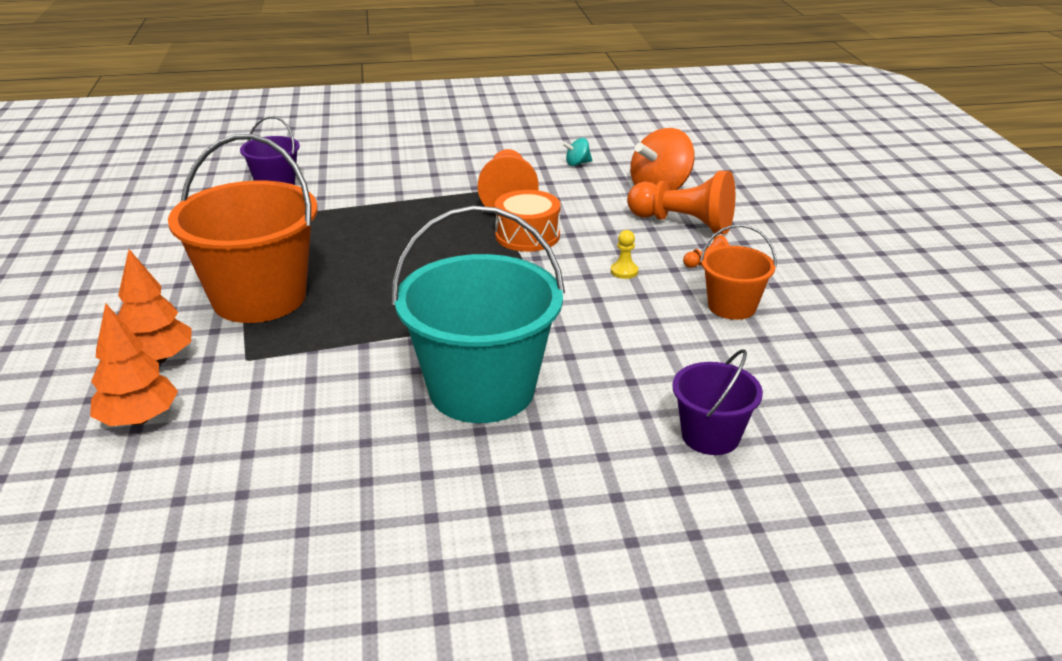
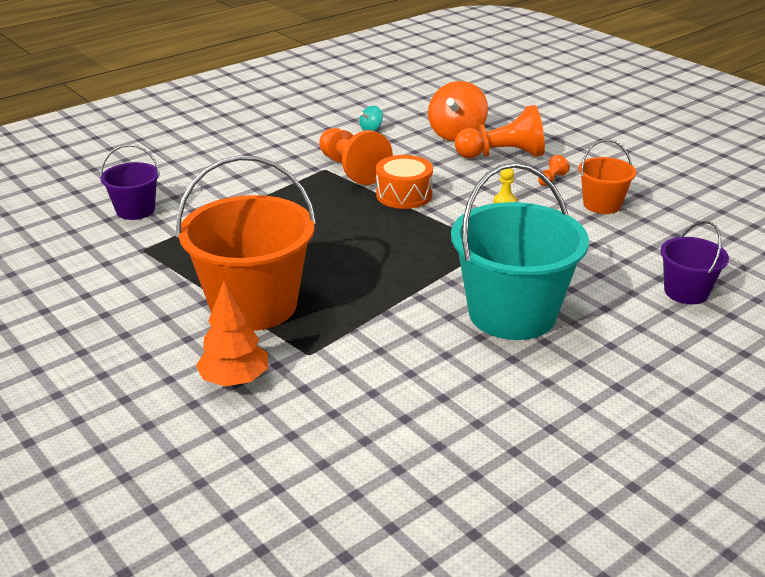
camera: 30 degrees left, 0 degrees up
(139, 419) = (285, 428): orange tree -> none

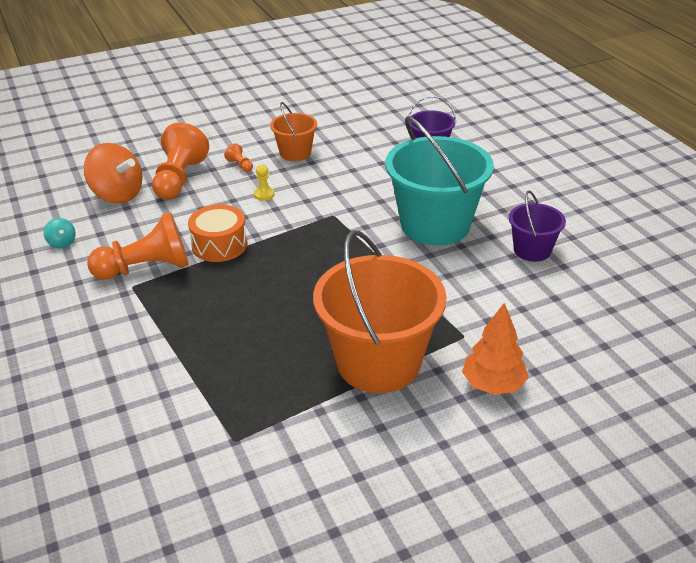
camera: 75 degrees left, 5 degrees up
(135, 210) = (135, 445): purple bucket -> purple bucket (532, 250)

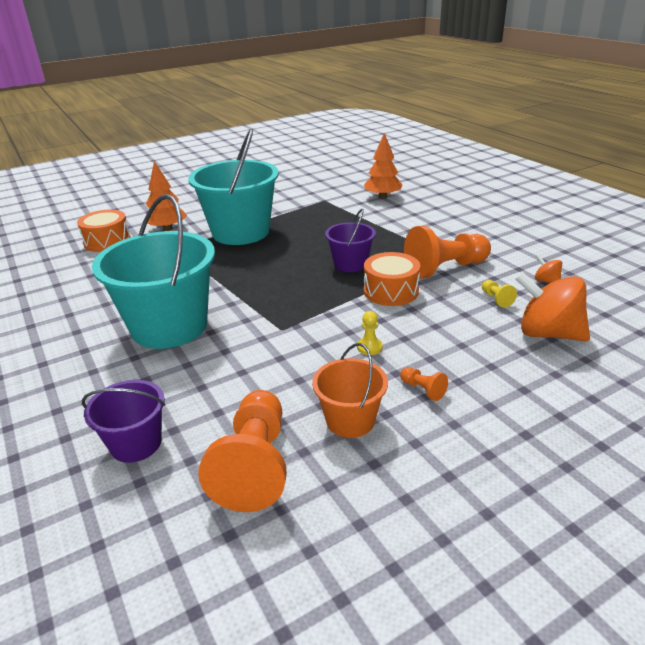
camera: 175 degrees right, 5 degrees down
(62, 243) = (546, 281): turquoise spinning top -> orange spinning top
(128, 228) = (496, 299): none -> yellow pawn
(130, 438) = (382, 197): none -> orange tree
(179, 179) = (491, 361): orange pawn -> orange pawn (255, 465)
(378, 362) = (240, 232): orange bucket -> turquoise bucket
(532, 250) = (82, 309): purple bucket -> purple bucket (350, 264)
(573, 363) = (107, 241): none -> orange drum

